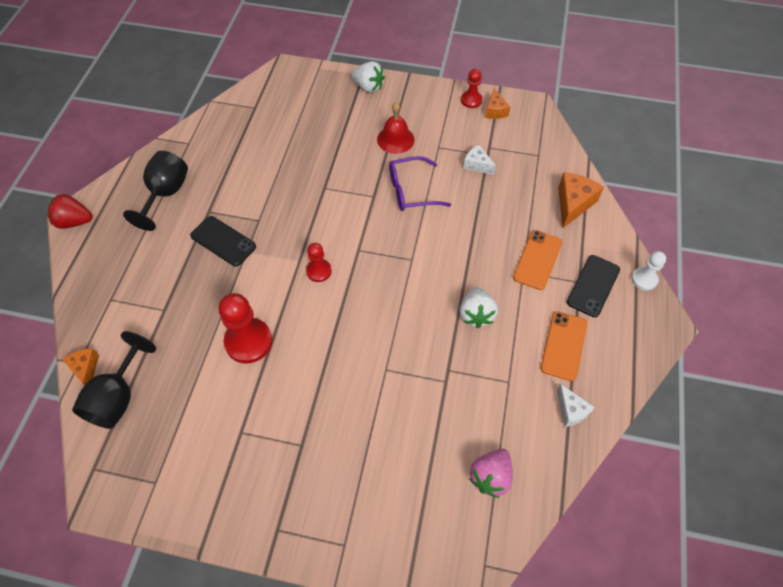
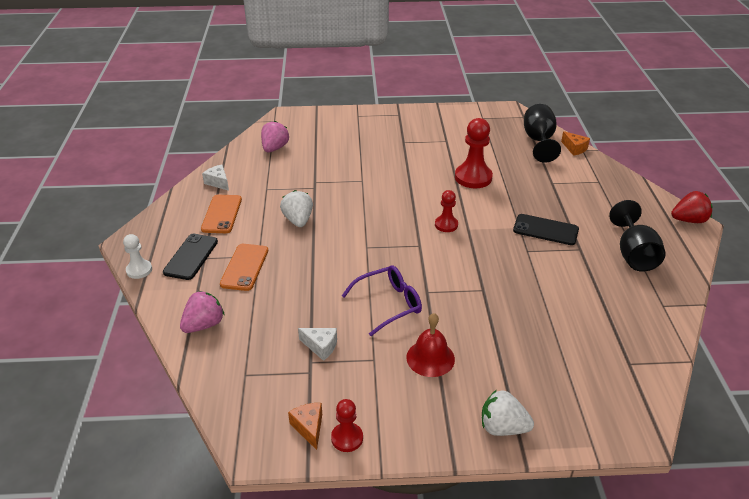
camera: 165 degrees right, 20 degrees down
(573, 204) = (204, 325): orange cheese -> pink strawberry

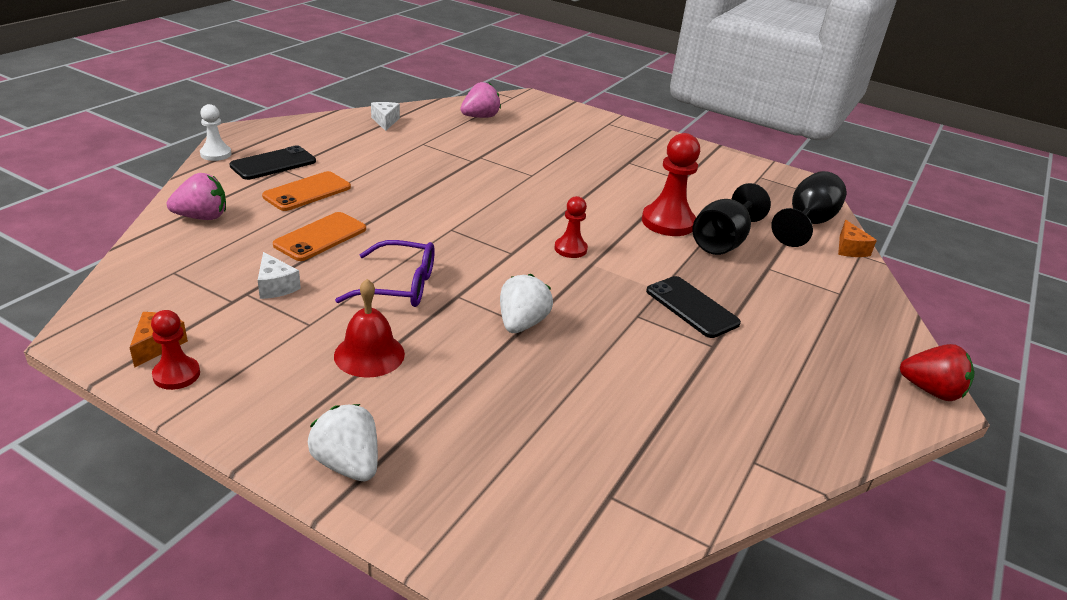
camera: 30 degrees right, 5 degrees down
(222, 214) = (351, 145): orange phone -> orange phone (320, 237)
(298, 220) = (415, 179): white strawberry -> white strawberry (521, 324)
(634, 255) = (786, 387): black goblet -> black goblet (723, 242)

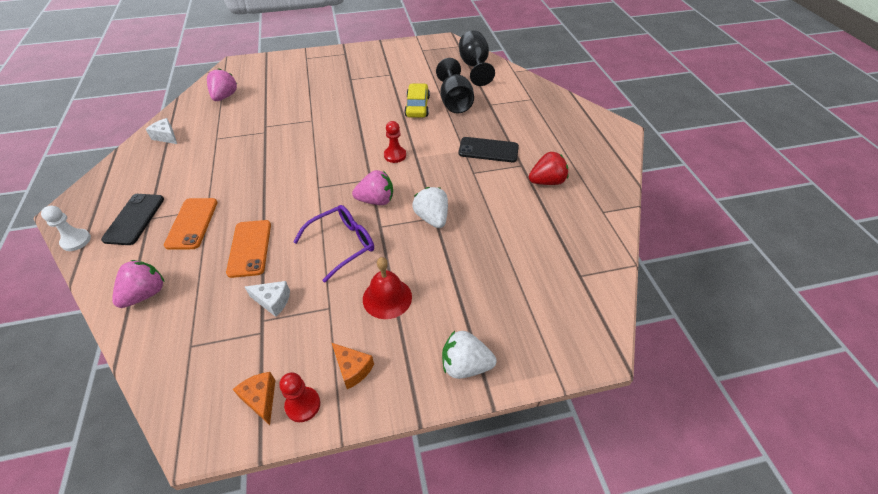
camera: 40 degrees left, 15 degrees up
(488, 273) = (376, 200): none -> pink strawberry
(668, 222) = (417, 106): red pawn -> yellow car
(849, 249) = (506, 71): orange cheese -> orange cheese (352, 369)
(931, 391) = (614, 127): red strawberry -> red strawberry (547, 181)

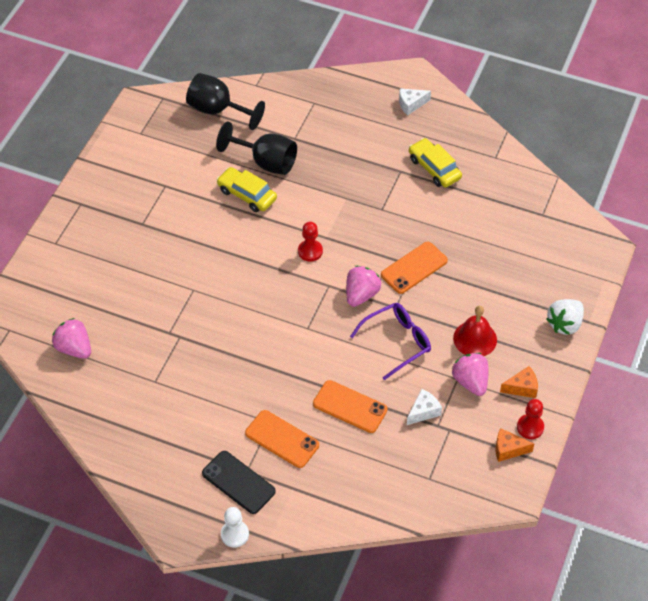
camera: 55 degrees left, 5 degrees up
(146, 294) = (349, 495): pink strawberry -> pink strawberry (470, 382)
(166, 137) = (112, 424): white cheese -> white cheese (411, 104)
(341, 245) = (396, 342): purple glasses -> purple glasses turned 60 degrees clockwise
(432, 218) = (414, 268): white strawberry -> orange phone
(488, 150) = (361, 181): black phone -> none
(547, 181) = (434, 168): red strawberry -> yellow car

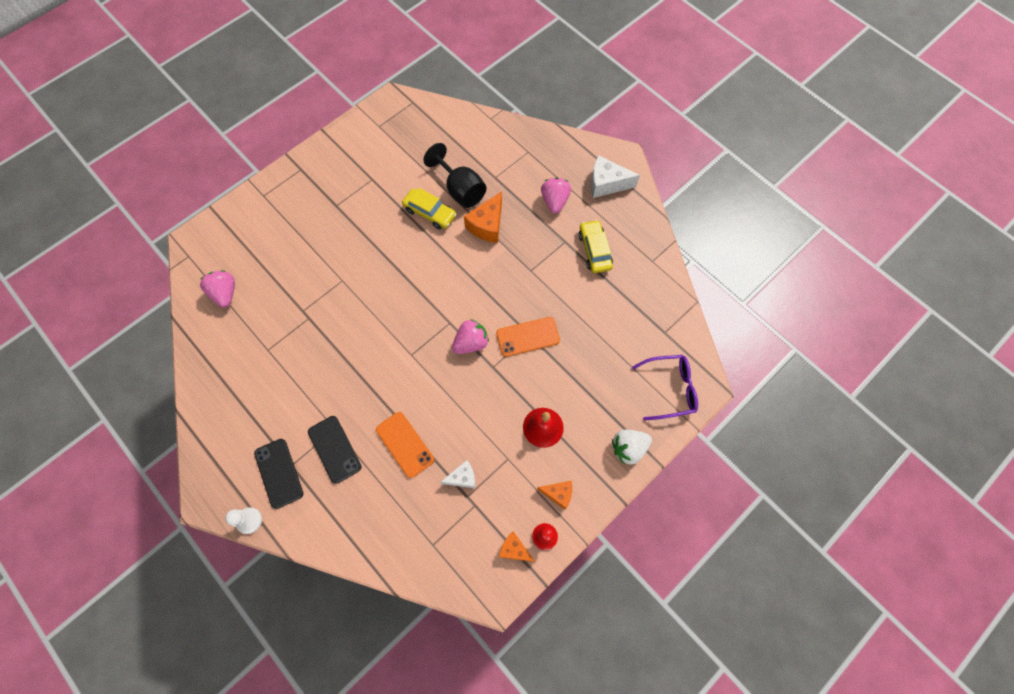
camera: 25 degrees right, 15 degrees up
(217, 110) = (448, 129): black goblet -> none
(247, 194) = (430, 213): yellow car -> yellow car turned 150 degrees clockwise
(282, 439) = (334, 449): orange phone -> black phone
(310, 251) = (451, 285): red pawn -> none
(313, 184) = (487, 225): none -> orange cheese
(396, 342) = (475, 401): purple glasses -> purple glasses (669, 389)
(411, 104) = (606, 184): white cheese -> white cheese, size x1.61
(470, 382) = (517, 467): pink strawberry -> pink strawberry (554, 201)

